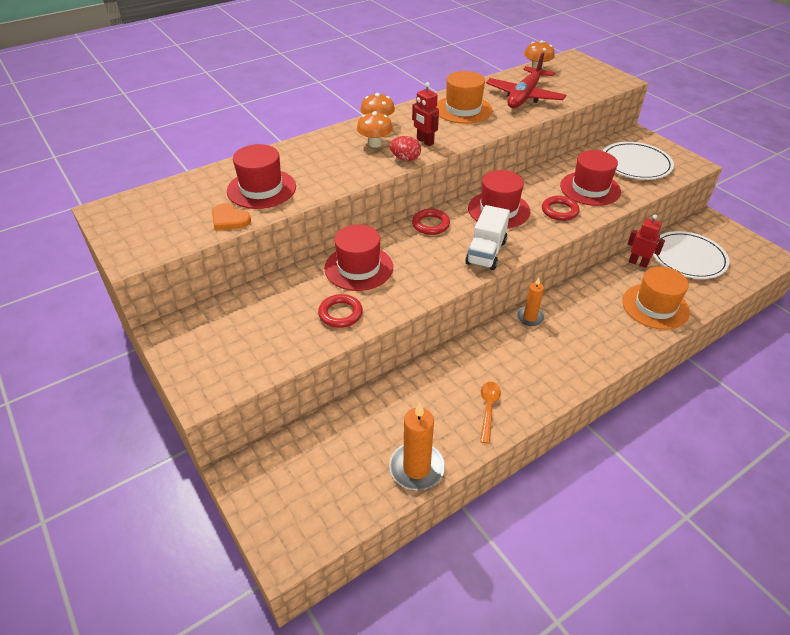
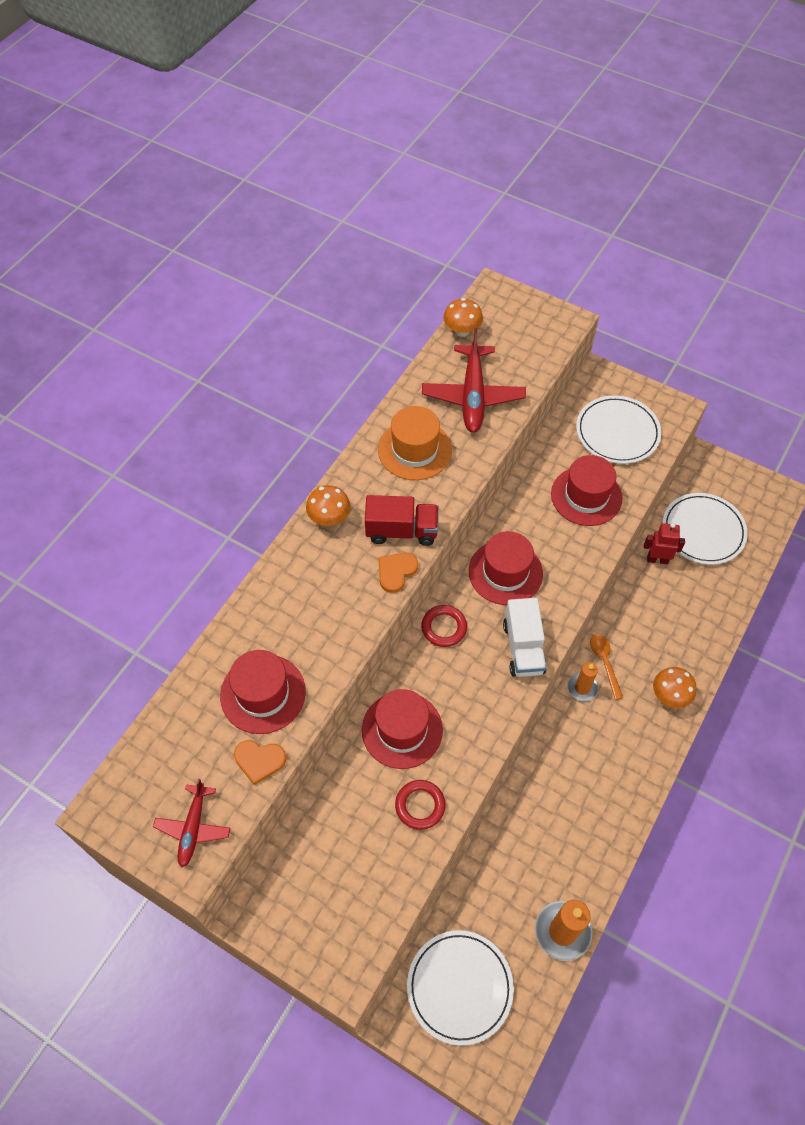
camera: 25 degrees left, 15 degrees up
(154, 238) = (193, 828): none -> red plane
(303, 470) = (459, 987): none -> white plate
(375, 144) = (346, 557): orange mushroom -> orange mushroom (669, 696)
(405, 159) = (396, 572): red egg -> orange heart
(425, 141) = (402, 530): red robot -> red truck
(488, 409) = (595, 828): orange spoon -> orange spoon (604, 662)
(559, 211) = (570, 547): red ring -> none
(655, 306) = (696, 618): orange hat -> none

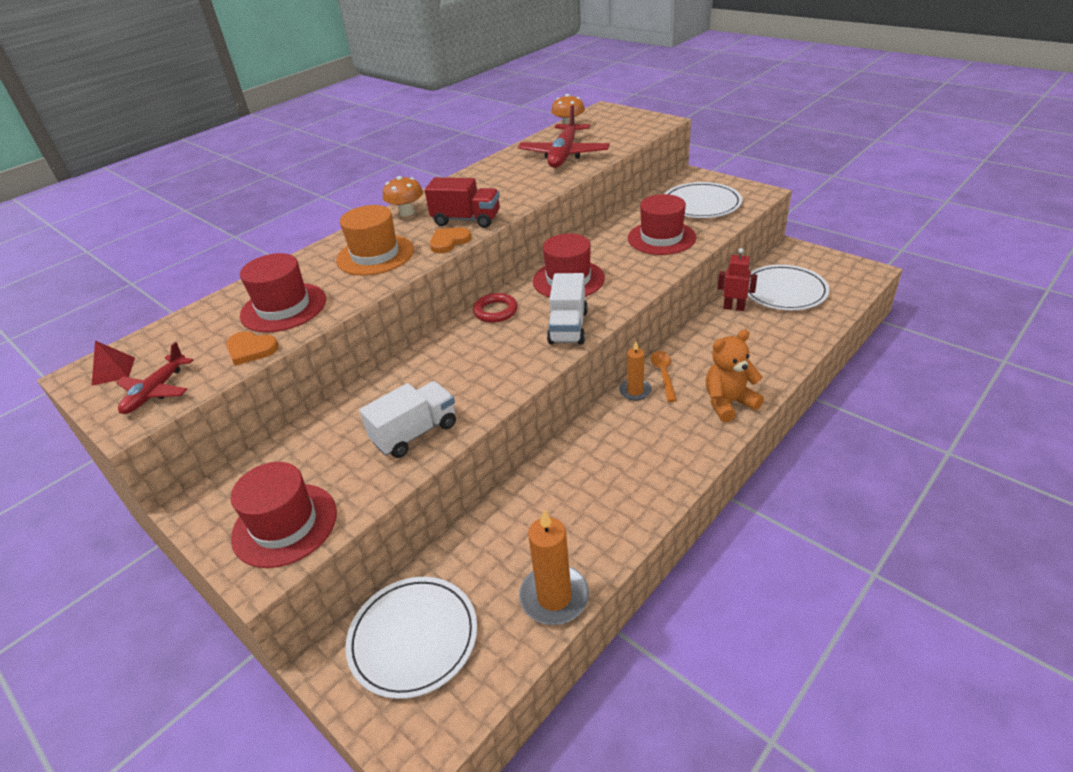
camera: 15 degrees right, 20 degrees down
(132, 804) = (114, 371): none -> red pyramid
(402, 730) = (423, 376): red hat -> red hat (285, 524)
(414, 450) = (500, 180): orange hat -> orange hat (375, 255)
(420, 806) = (415, 433): red ring -> white truck
(669, 696) = (728, 403): orange mushroom -> orange teddy bear

